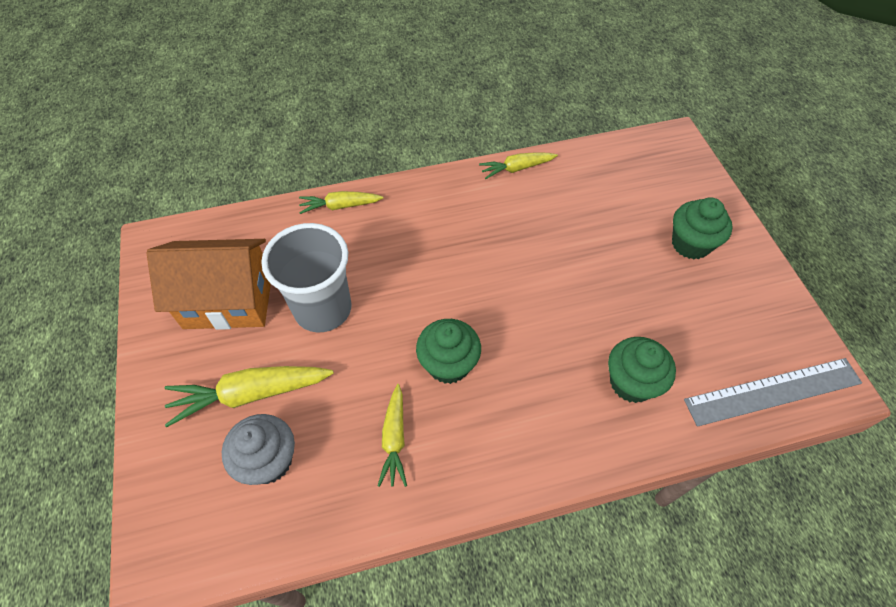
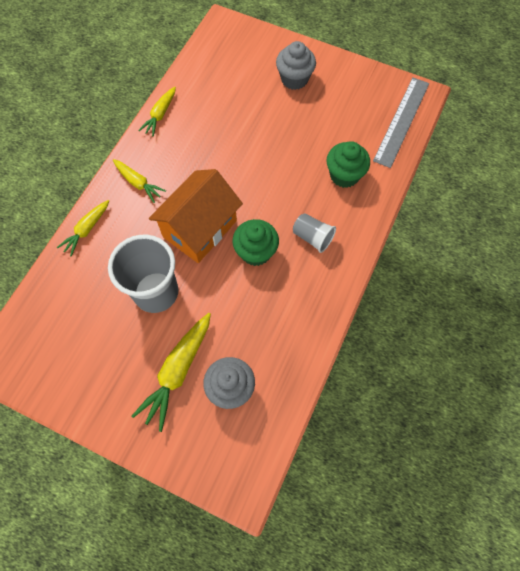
camera: 50 degrees left, 10 degrees up
(228, 301) = (96, 344): orange house -> orange house (200, 229)
(394, 439) = (275, 312): yellow carrot -> yellow carrot (138, 183)
(520, 408) = (312, 237): none -> grey cup
(690, 244) = (294, 79): green cupcake -> grey cupcake

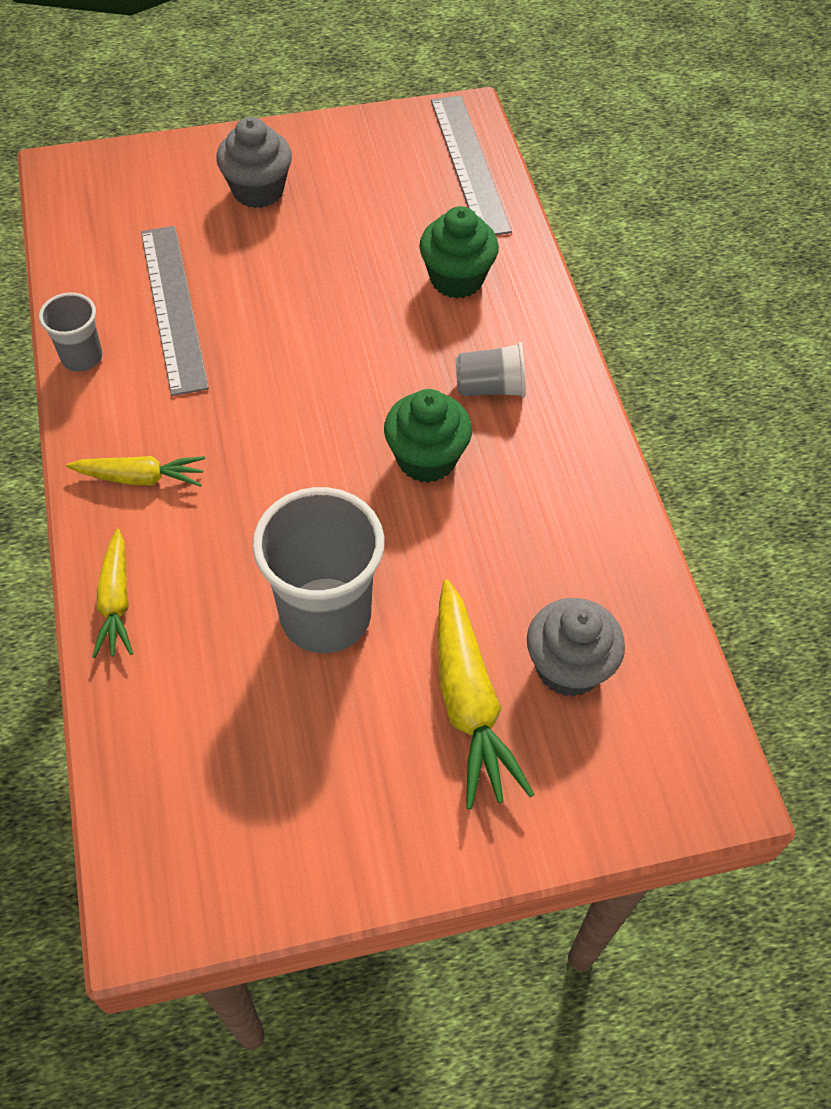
camera: 40 degrees left, 10 degrees down
(160, 115) = (82, 357): yellow carrot -> grey cup
(200, 229) = (309, 481): orange house -> none
(213, 114) = (174, 307): none -> grey ruler

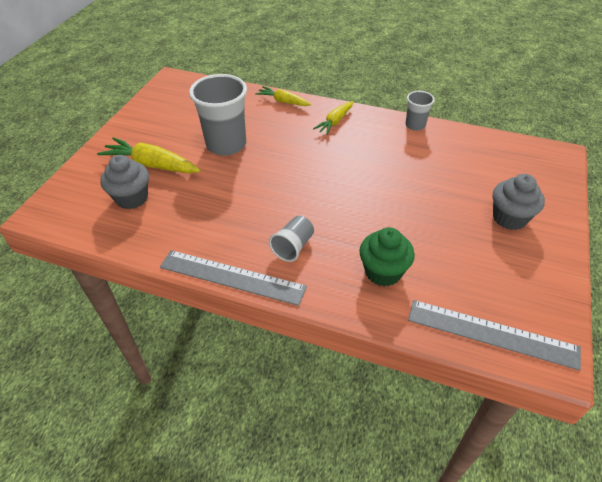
camera: 125 degrees right, 10 degrees down
(174, 307) = (430, 159): grey ruler -> grey ruler (232, 277)
(426, 459) = (271, 203): green cupcake -> none

